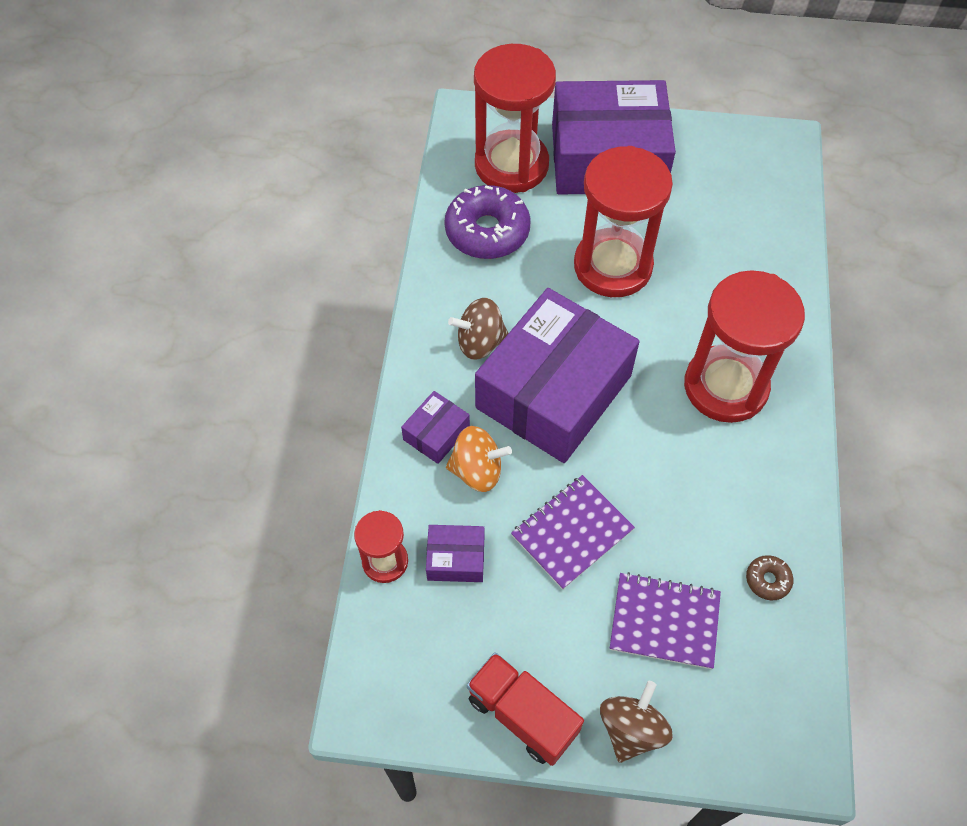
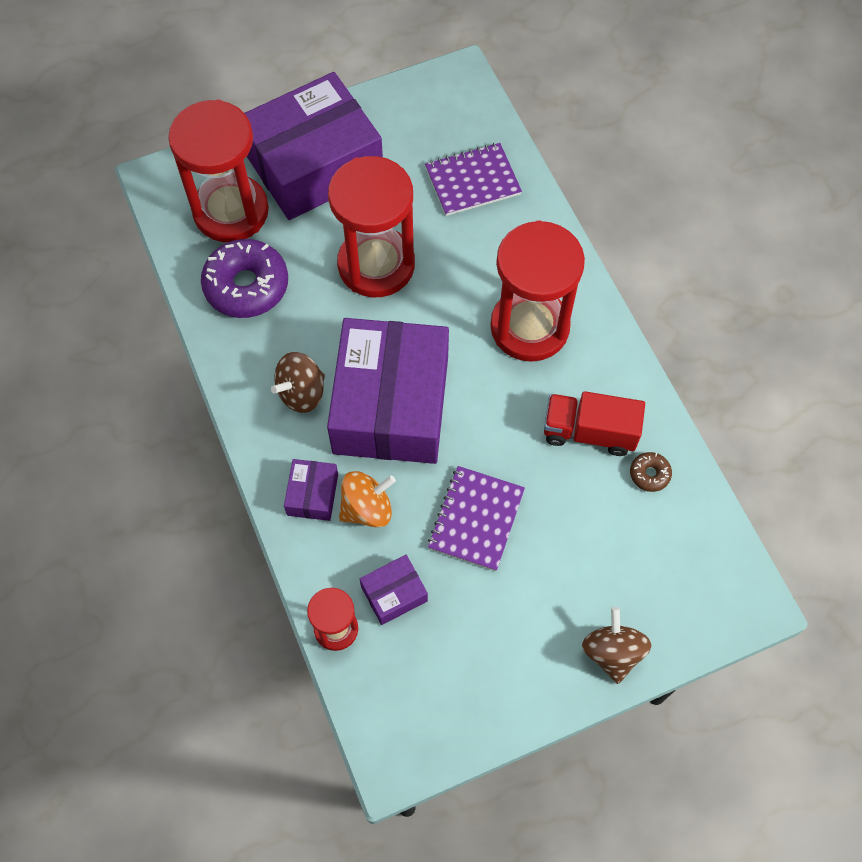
camera: 30 degrees left, 5 degrees up
(522, 715) = (523, 690): red truck -> red truck (589, 432)
(664, 621) = (590, 552): purple notebook -> purple notebook (472, 181)

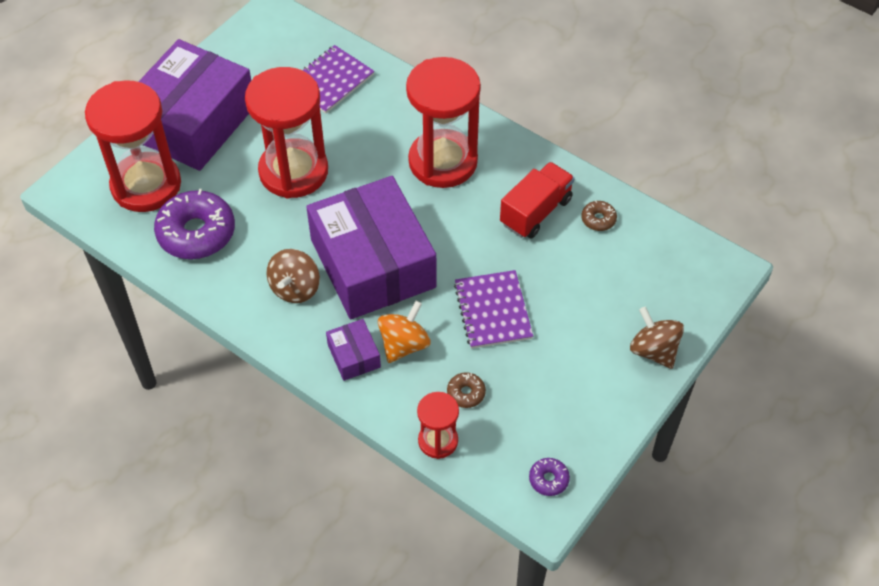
camera: 30 degrees left, 10 degrees down
(394, 593) = (466, 393): purple box -> brown donut
(416, 731) = (548, 479): none -> purple donut
(589, 432) = (536, 212): red truck -> red truck turned 150 degrees clockwise

